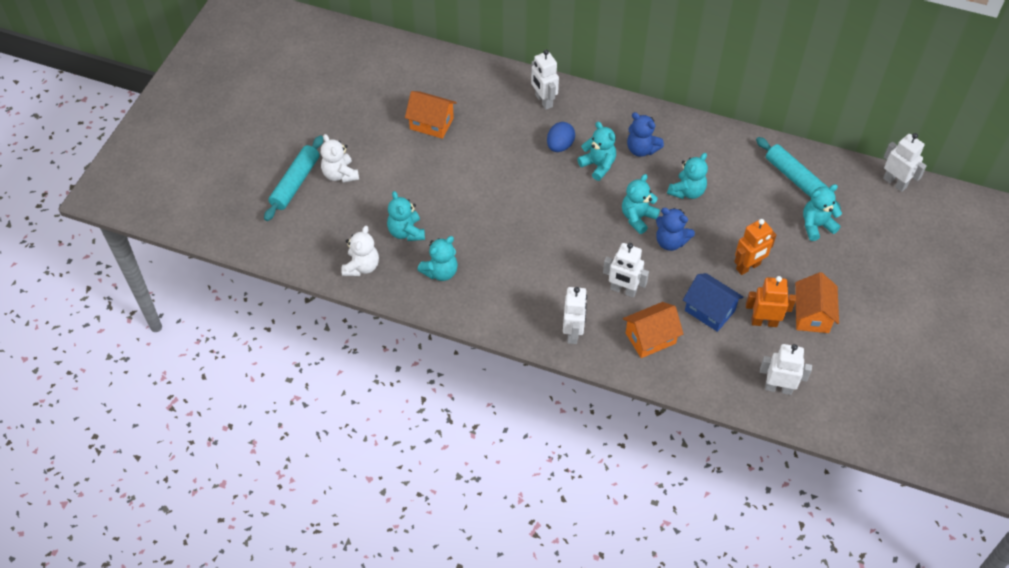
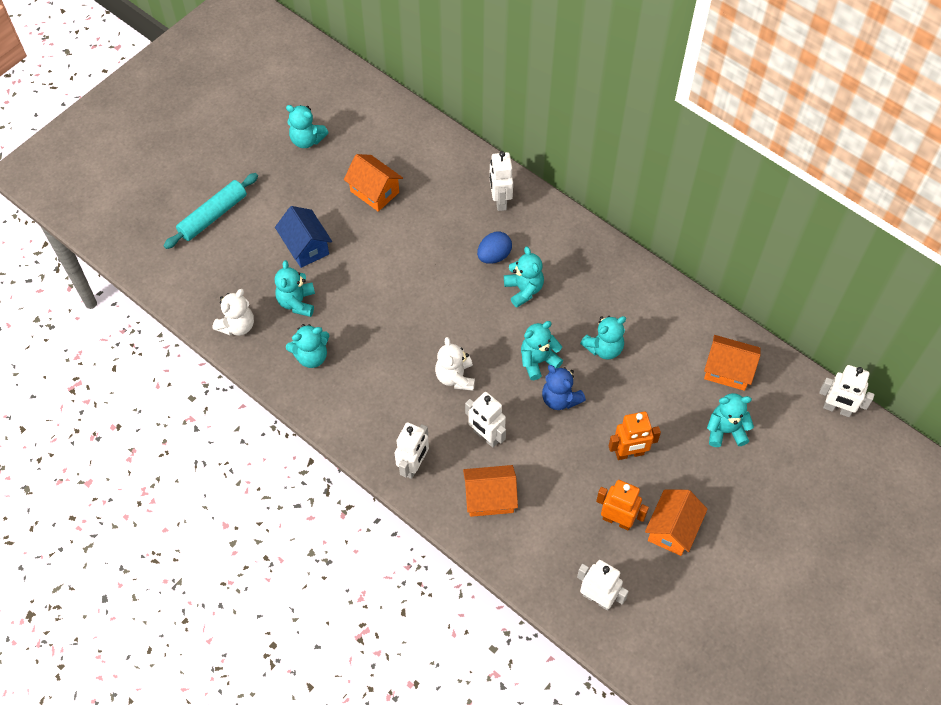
camera: 20 degrees right, 5 degrees up
(340, 174) = (260, 220): white teddy bear -> white teddy bear (455, 377)
(351, 98) = (307, 140): none -> turquoise teddy bear
(641, 149) = (577, 286): blue teddy bear -> none
(709, 310) = (565, 488): blue house -> blue house (306, 247)
(795, 179) = (728, 370): turquoise rolling pin -> orange house
(895, 183) = (837, 409): white robot -> white robot turned 135 degrees clockwise

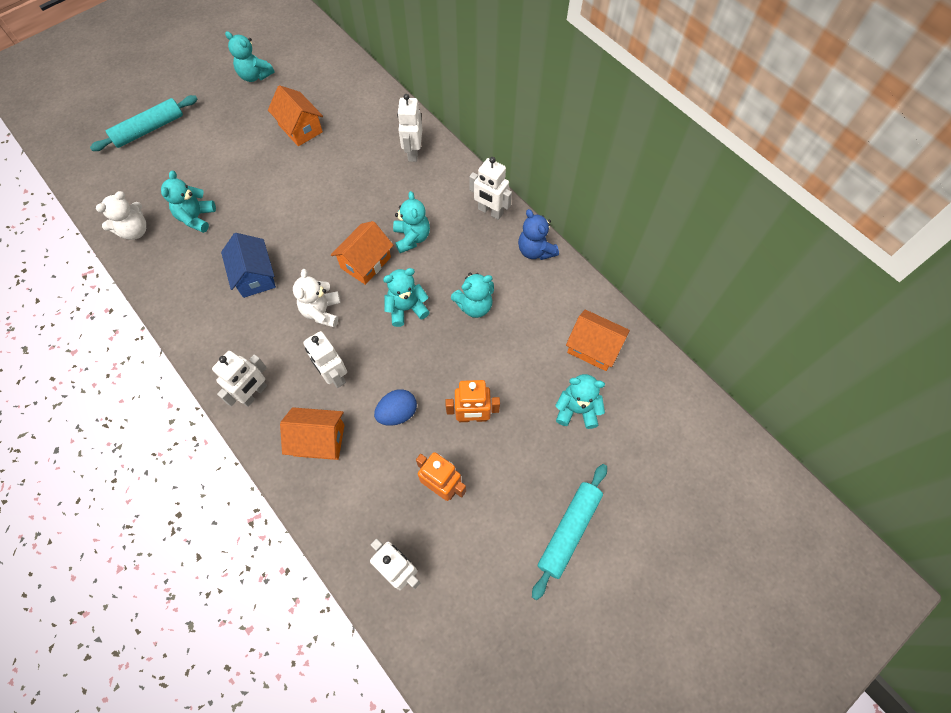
camera: 10 degrees right, 5 degrees up
(306, 247) = (222, 168): blue house -> blue house (255, 276)
(311, 356) = (192, 270): turquoise teddy bear -> none
(494, 256) = (393, 202): blue egg -> blue egg (397, 413)
(560, 399) = (418, 349): blue teddy bear -> blue teddy bear (535, 250)
(672, 529) = (497, 507): orange house -> orange house (366, 262)
(742, 539) = (569, 531): none -> turquoise rolling pin
(837, 409) = (698, 406): white robot -> white robot (490, 211)

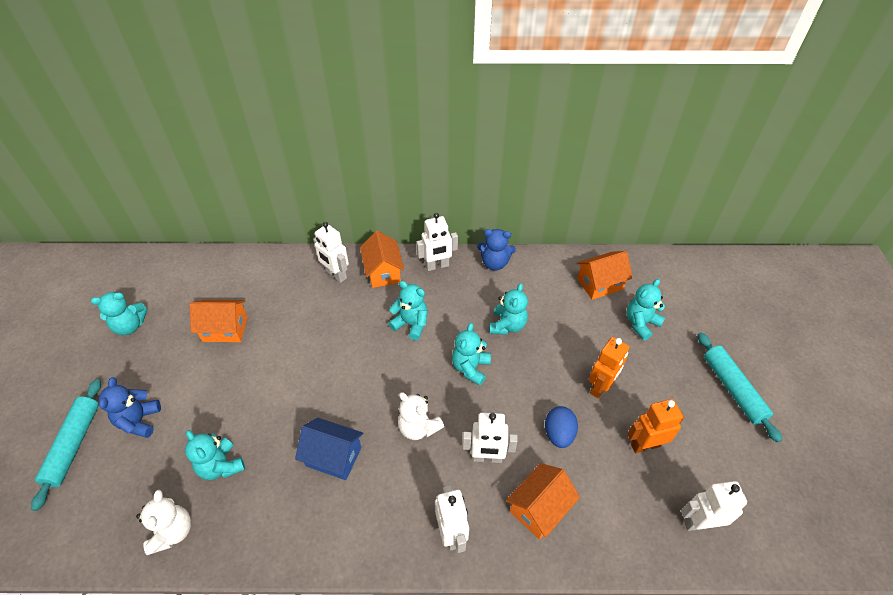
camera: 50 degrees left, 15 degrees down
(191, 146) = (139, 421): none -> blue teddy bear
(366, 262) = (403, 367): orange house -> orange house (383, 272)

